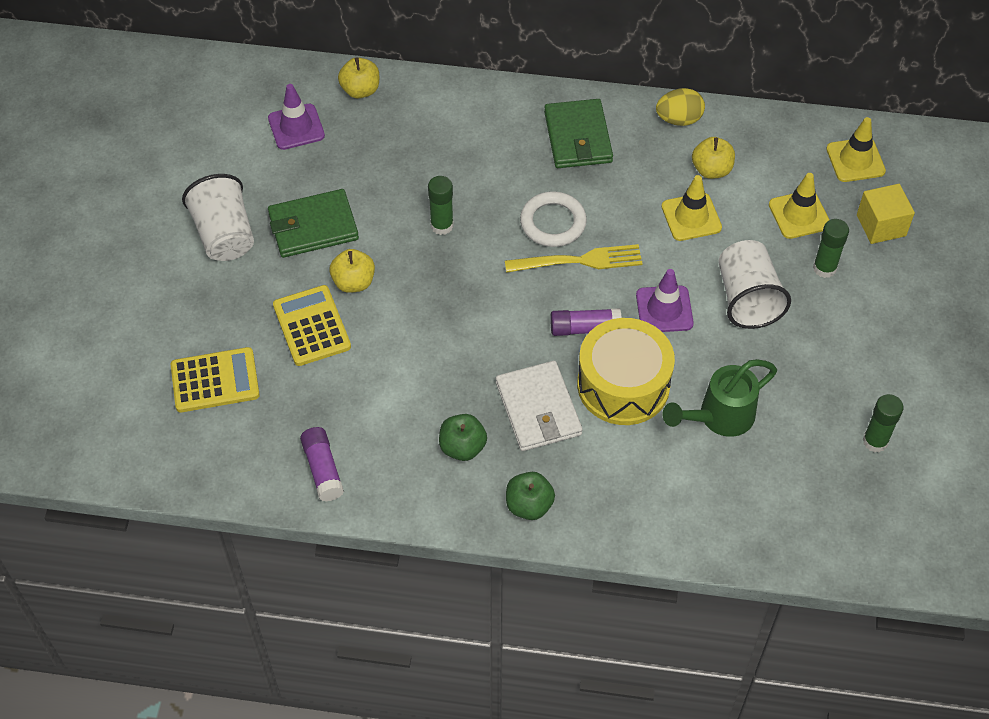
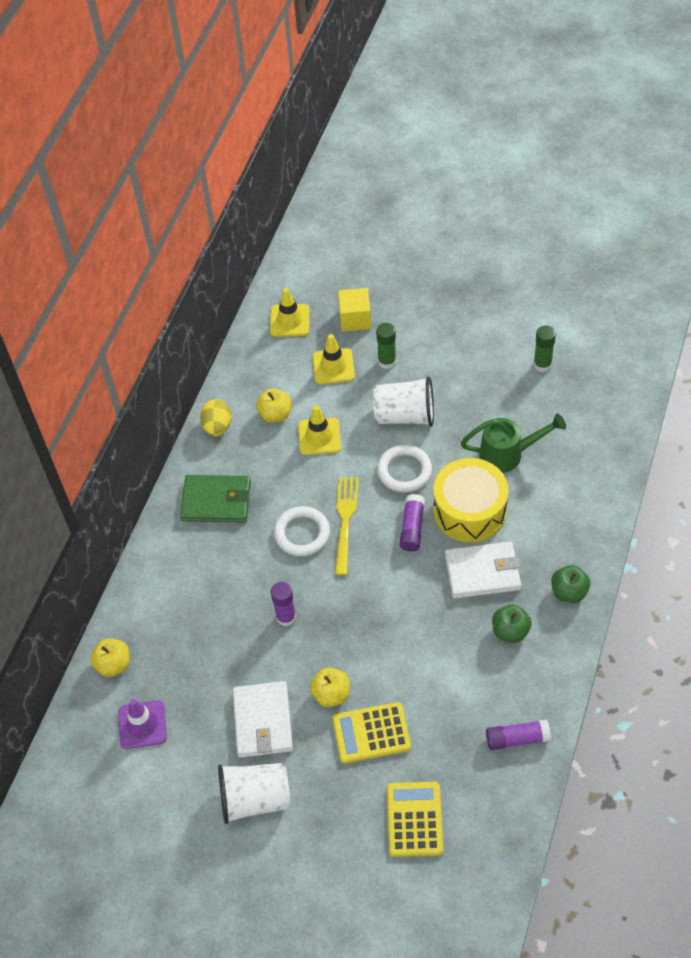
camera: 75 degrees left, 0 degrees up
(313, 227) = (263, 721): green wallet -> white wallet
(442, 225) = (286, 617): green glue stick -> purple glue stick
(664, 309) = (404, 471): purple traffic cone -> white ring
(718, 417) = (508, 454): green watering can -> green watering can turned 75 degrees counterclockwise

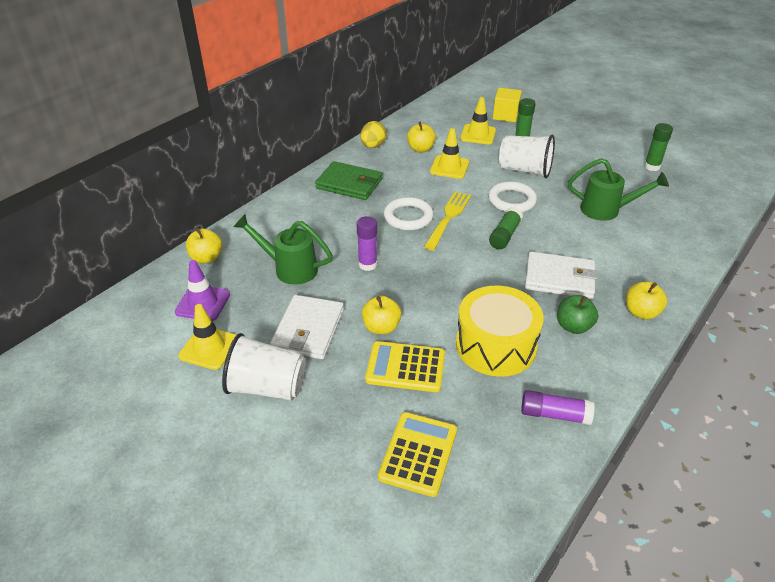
camera: 15 degrees right, 15 degrees down
(207, 649) = (289, 268): none -> green watering can
(289, 320) = (455, 107): yellow traffic cone -> yellow traffic cone (209, 348)
(412, 528) = (505, 235): purple glue stick -> green glue stick
(469, 510) = (560, 236): yellow drum -> yellow drum (495, 345)
(569, 592) = (641, 312): green apple -> yellow apple

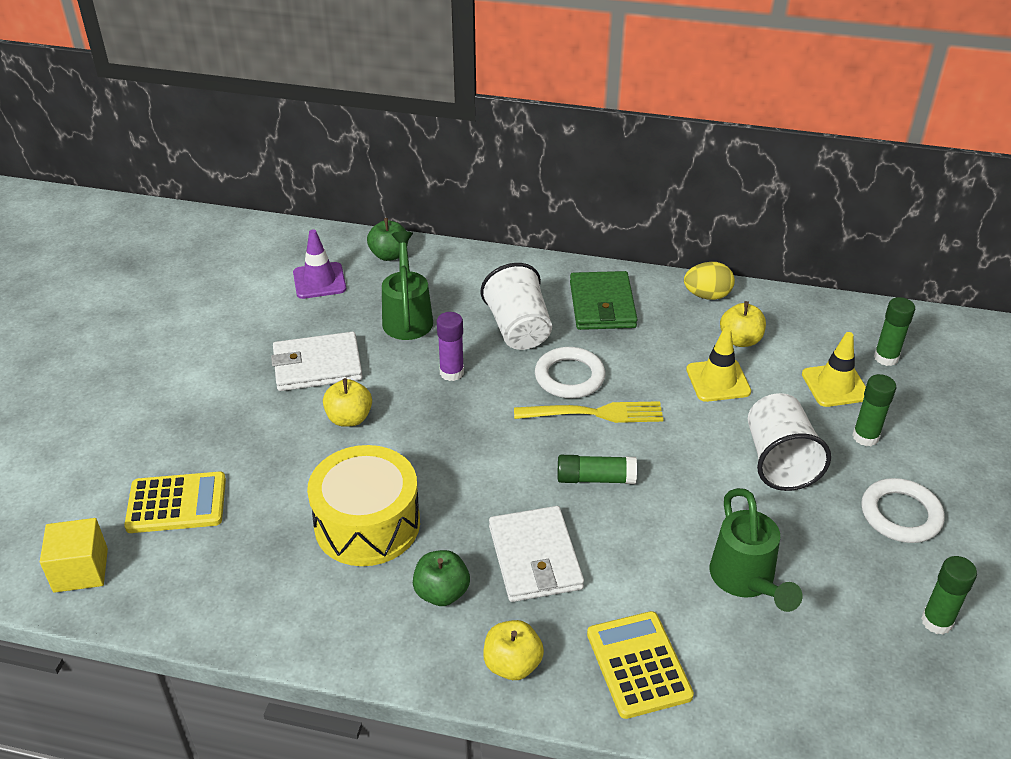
camera: 65 degrees right, 0 degrees up
(206, 258) = (389, 255): yellow apple -> green apple
(209, 348) = (259, 310): yellow traffic cone -> none
(267, 387) = (224, 367): white cup -> white cup (518, 329)
(405, 367) = (295, 457): yellow calculator -> yellow calculator (638, 665)
(467, 114) = (886, 358): none -> green glue stick
(505, 115) = (926, 400): yellow cube -> yellow cube (81, 570)
(511, 200) = (686, 465): white ring -> white ring (900, 514)
(554, 414) = (275, 605): purple glue stick -> none

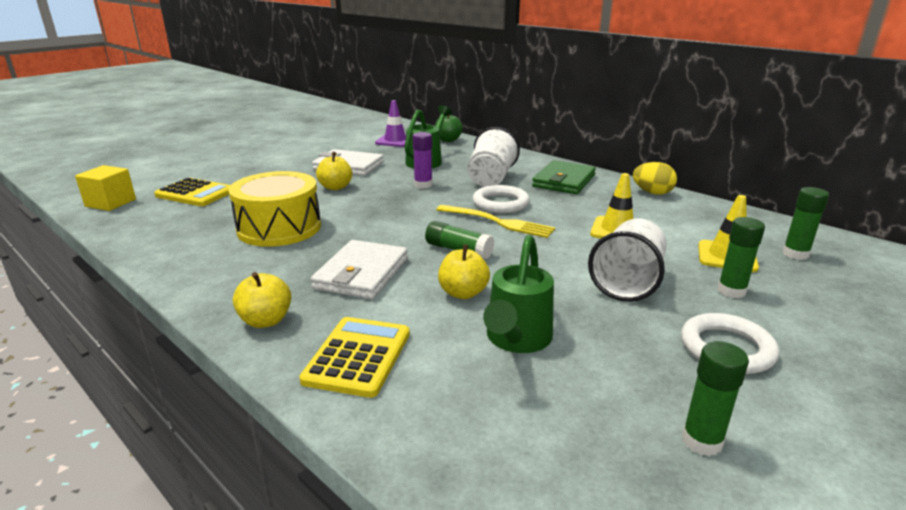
camera: 30 degrees right, 15 degrees down
(442, 593) = (275, 270): green apple -> none
(740, 340) = (658, 216): yellow apple -> yellow apple (463, 293)

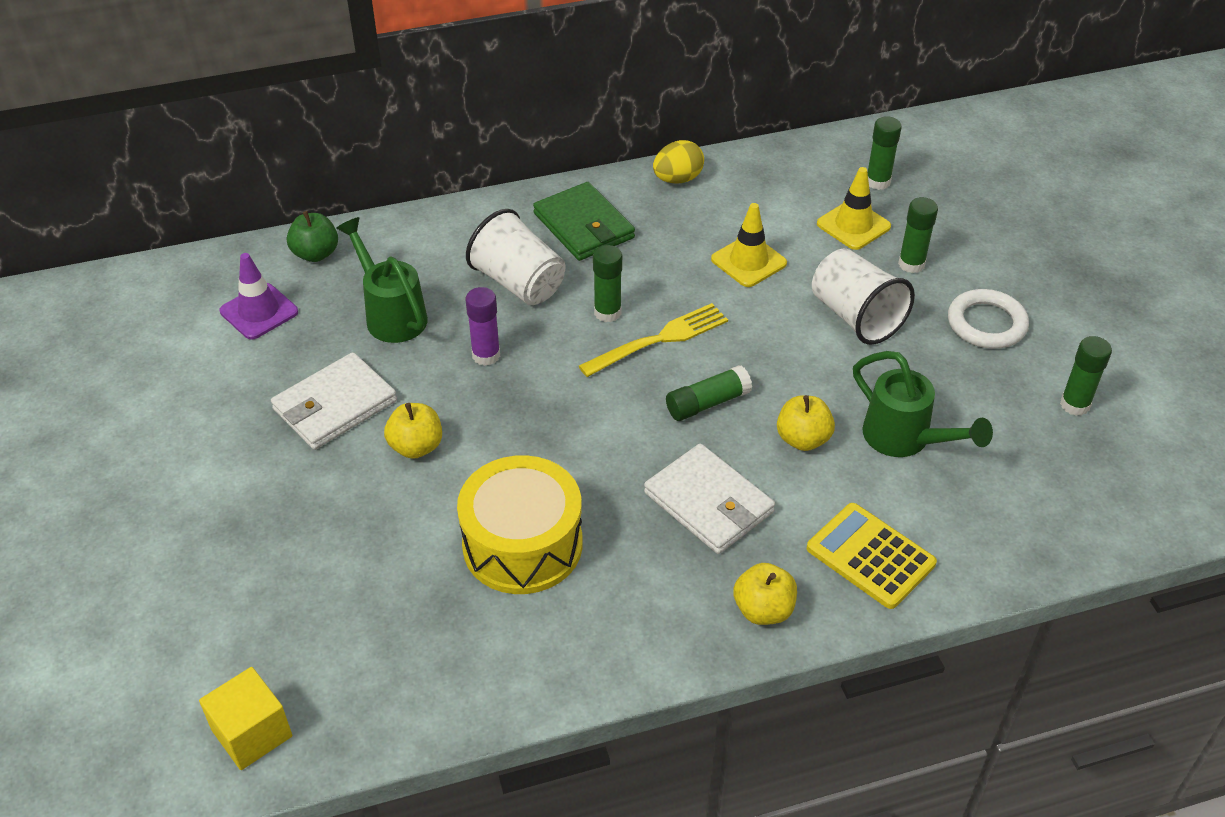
camera: 60 degrees left, 20 degrees up
(195, 193) = (300, 616): yellow calculator -> none
(500, 203) = (607, 313): white ring -> green glue stick

